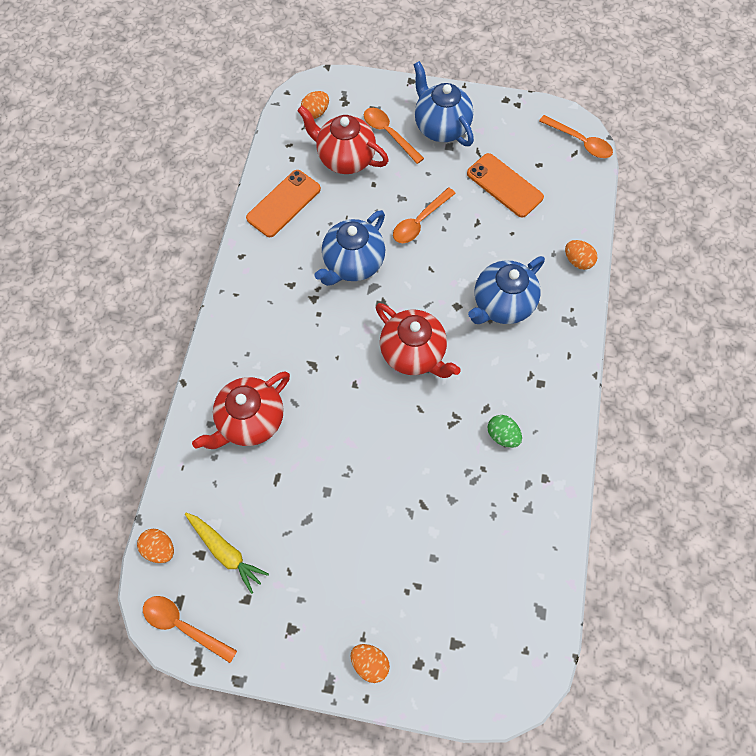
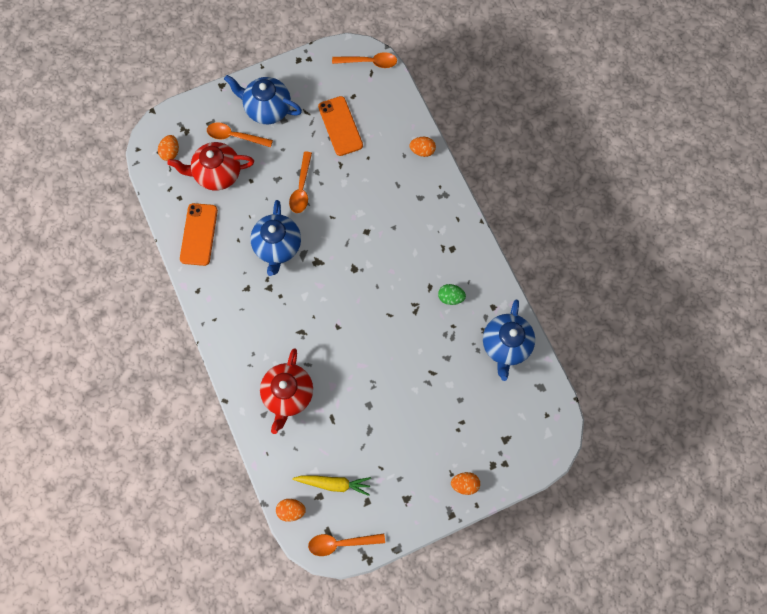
camera: 35 degrees left, 5 degrees up
(413, 353) = (360, 281): red teapot -> none
(501, 304) = (394, 212): blue teapot -> blue teapot (505, 345)
(504, 185) = (340, 126): orange phone -> orange phone turned 60 degrees clockwise

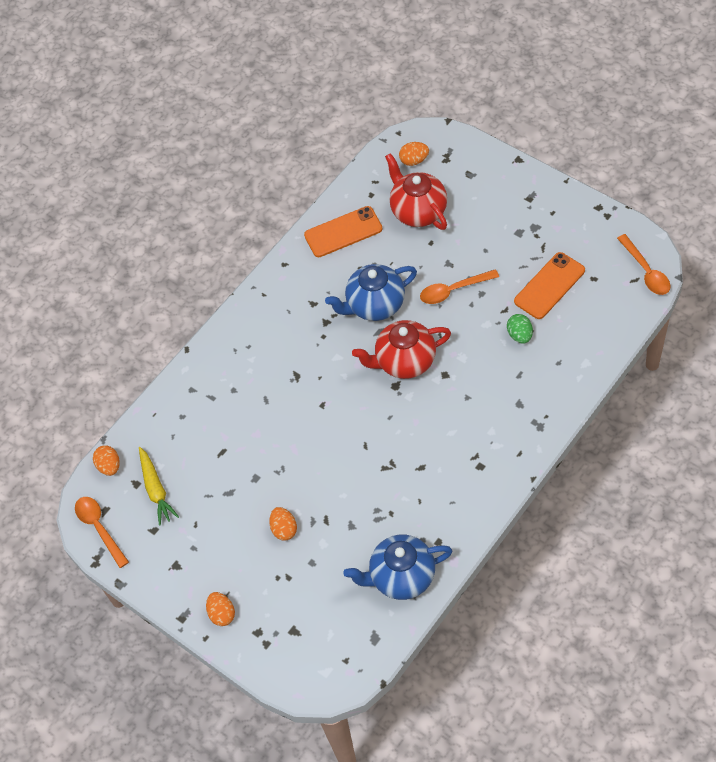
camera: 70 degrees right, 15 degrees down
(234, 136) = (469, 202): orange spoon -> none
(267, 109) = (521, 212): blue teapot -> none
(288, 394) = (224, 400): red teapot -> red teapot (404, 361)
(422, 151) = (576, 377): orange egg -> orange egg (284, 529)
(450, 297) = (422, 493): green egg -> green egg (520, 335)

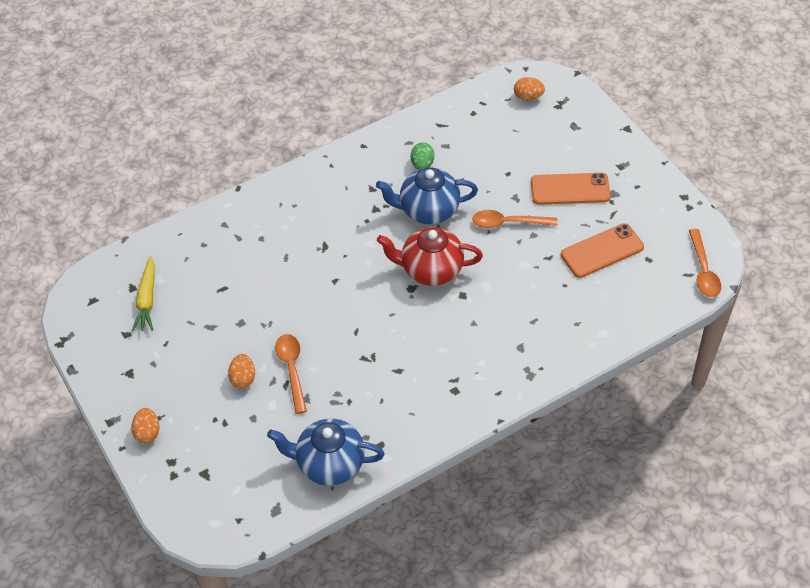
camera: 15 degrees right, 5 degrees down
(99, 528) = (80, 314): orange spoon -> orange spoon (292, 369)
(109, 466) = (117, 264): orange egg -> none
(343, 232) = (431, 136): orange phone -> orange phone (570, 189)
(418, 211) = (509, 142): red teapot -> none
(520, 335) = (551, 285): green egg -> green egg (422, 164)

